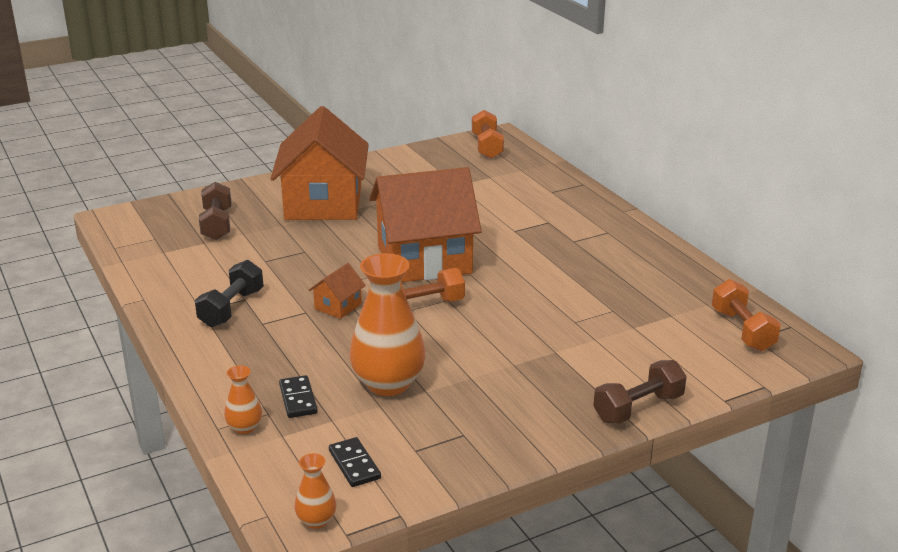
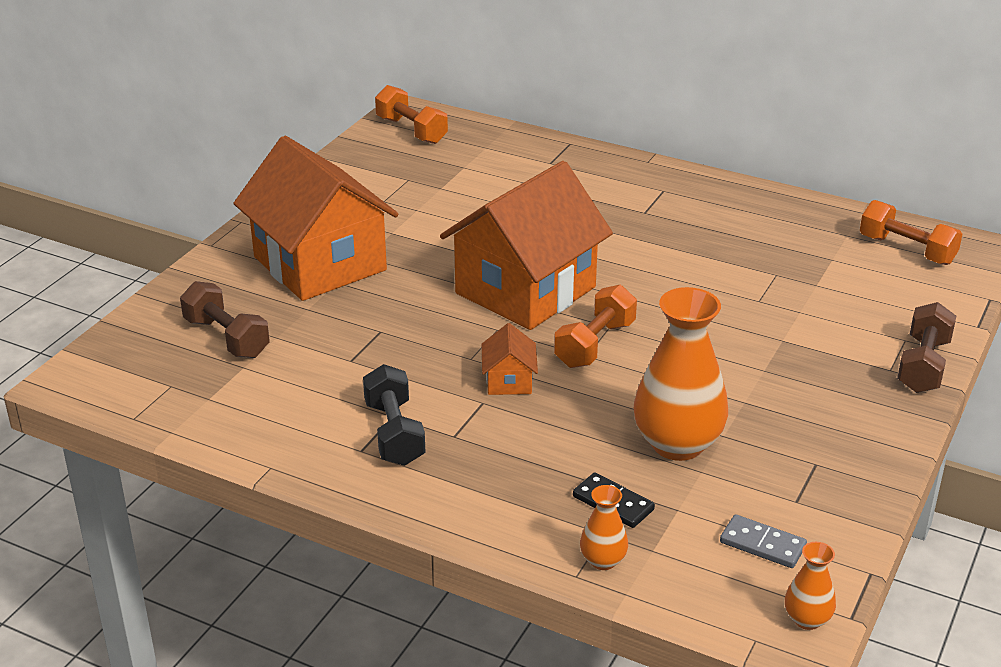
camera: 35 degrees left, 5 degrees up
(354, 464) = (762, 544): black domino -> grey domino

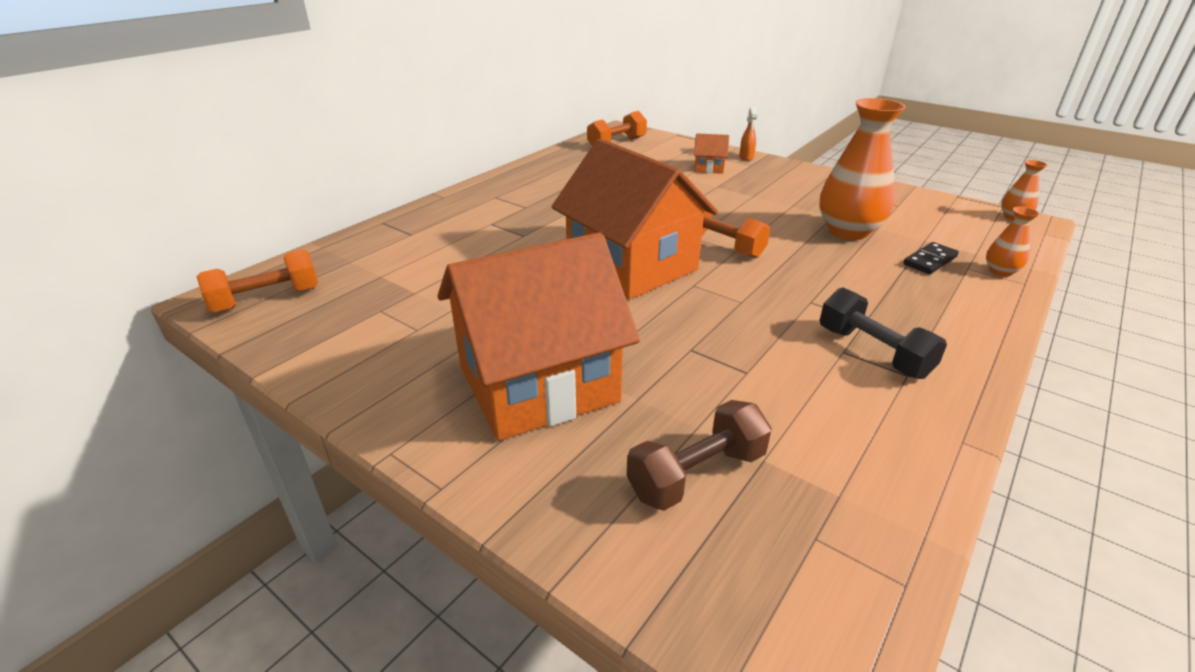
camera: 80 degrees left, 0 degrees up
(394, 433) = (873, 352): black dumbbell -> black dumbbell turned 60 degrees clockwise
(509, 381) = (776, 286): orange house -> orange house (709, 168)
(762, 544) = (948, 219): grey domino -> none
(923, 366) = (746, 157): brown dumbbell -> orange spray bottle

